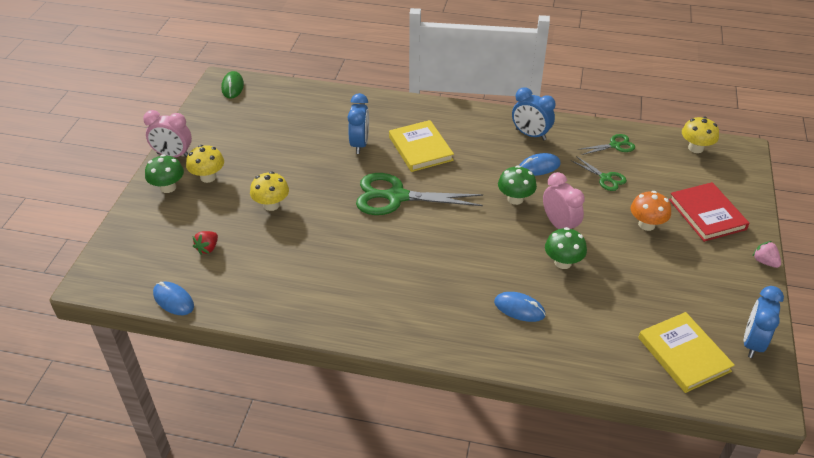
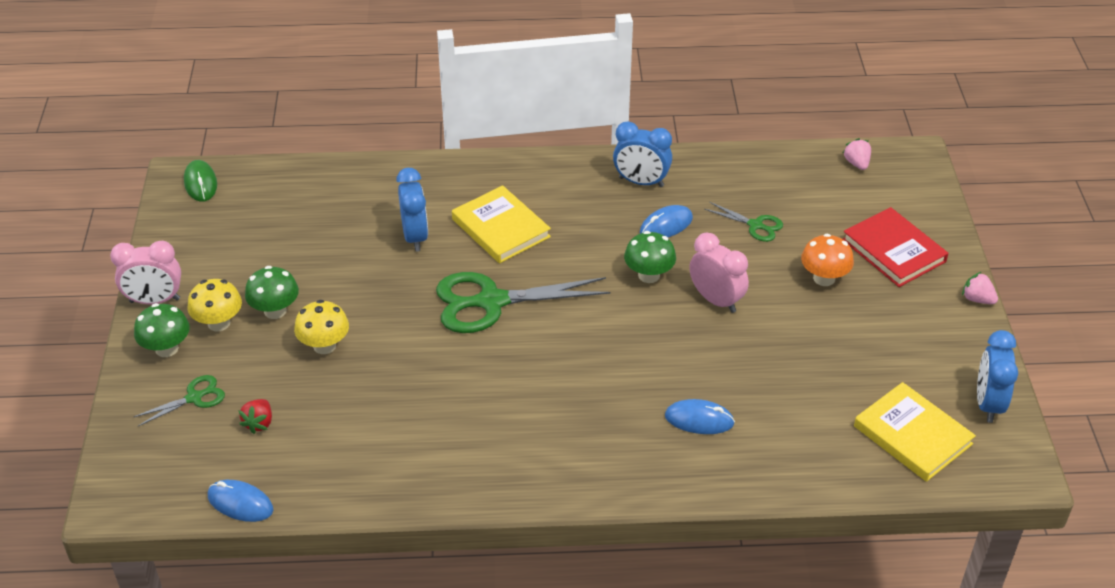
camera: 15 degrees left, 0 degrees up
(563, 262) = (735, 348): green mushroom -> green mushroom (275, 311)
(615, 145) = (754, 178): green scissors -> green scissors (194, 398)
(695, 148) = (857, 163): yellow mushroom -> pink strawberry

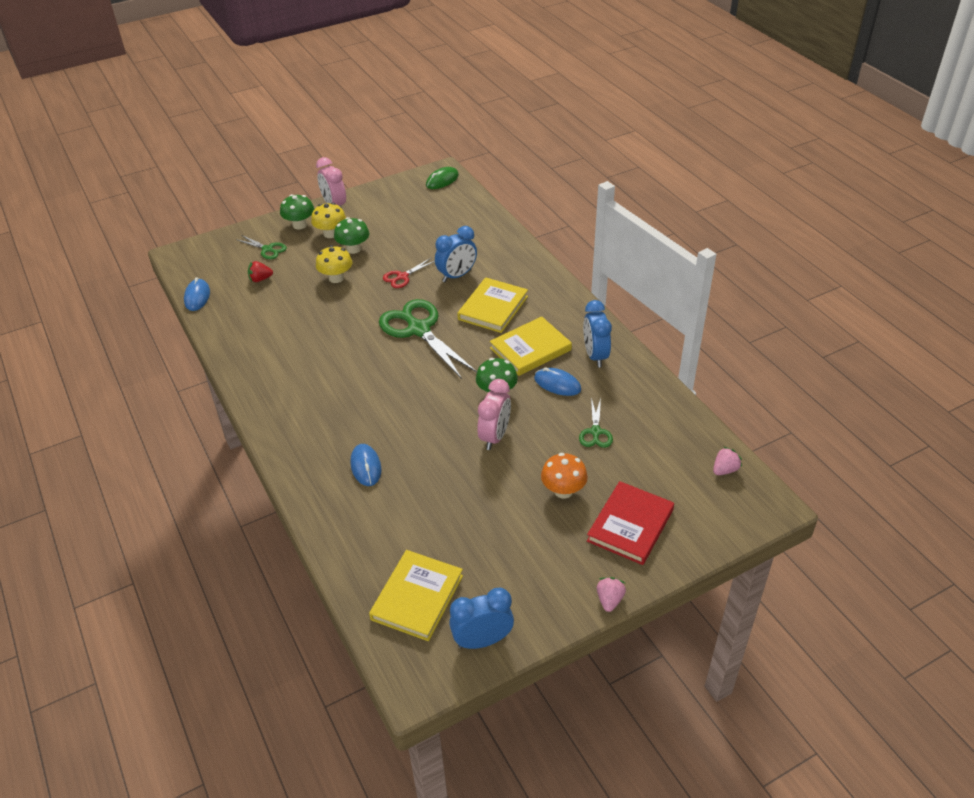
camera: 65 degrees right, 0 degrees up
(376, 284) = (402, 277): none -> red scissors
(595, 224) = (530, 349): none -> yellow book

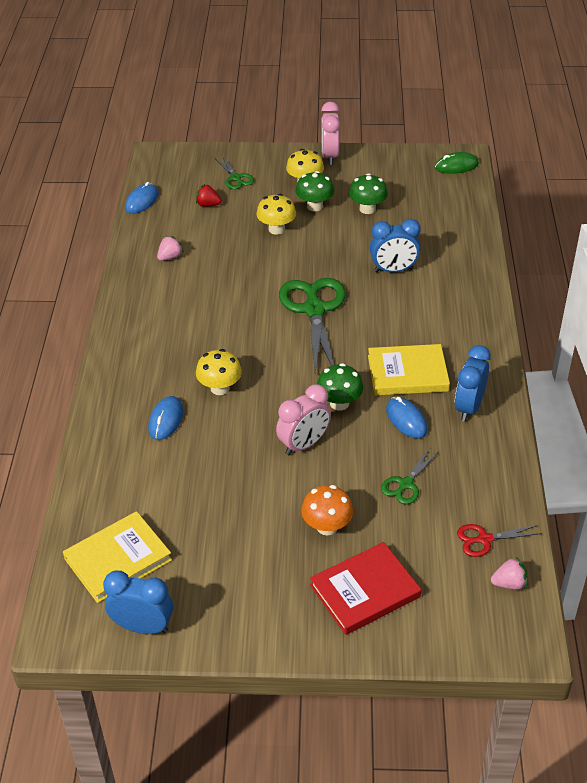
camera: 30 degrees right, 0 degrees up
(299, 225) = (283, 164): green mushroom -> green mushroom (367, 209)
(391, 422) = (220, 388): none -> yellow mushroom
(402, 277) = (339, 251): red scissors -> red scissors (484, 539)
(493, 308) = (403, 317): yellow book -> none
(609, 600) = (286, 651): pink strawberry -> pink strawberry (170, 257)

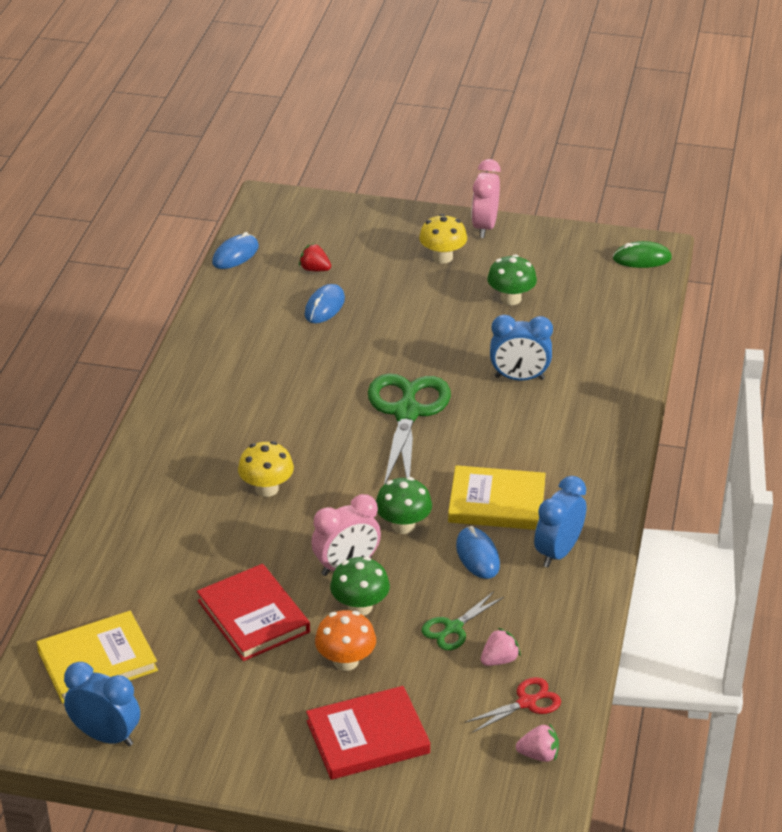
camera: 10 degrees right, 5 degrees down
(166, 420) = (193, 516): blue mouse -> blue mouse (324, 307)
(170, 257) = (251, 327): pink strawberry -> pink strawberry (499, 660)
(236, 178) = (358, 240): green scissors -> none
(239, 499) = (253, 616): none -> red book
(276, 229) = (390, 310): yellow mushroom -> none
(314, 206) = (446, 287): green mushroom -> green mushroom (360, 606)
(484, 539) = (526, 702): red scissors -> red scissors turned 150 degrees clockwise

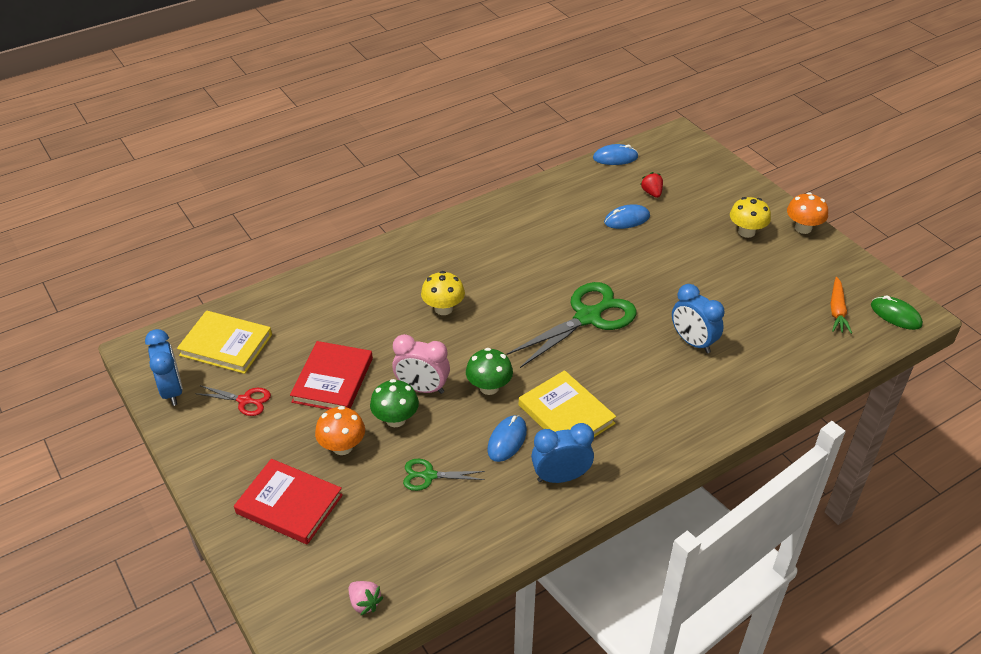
camera: 45 degrees right, 5 degrees up
(484, 227) = (803, 228): pink clock -> orange mushroom
(499, 660) = (427, 519): pink strawberry -> none
(511, 299) = (758, 286): green mushroom -> none
(526, 702) = (405, 561): red scissors -> red scissors (245, 400)
(596, 282) = (837, 311): none -> orange carrot

